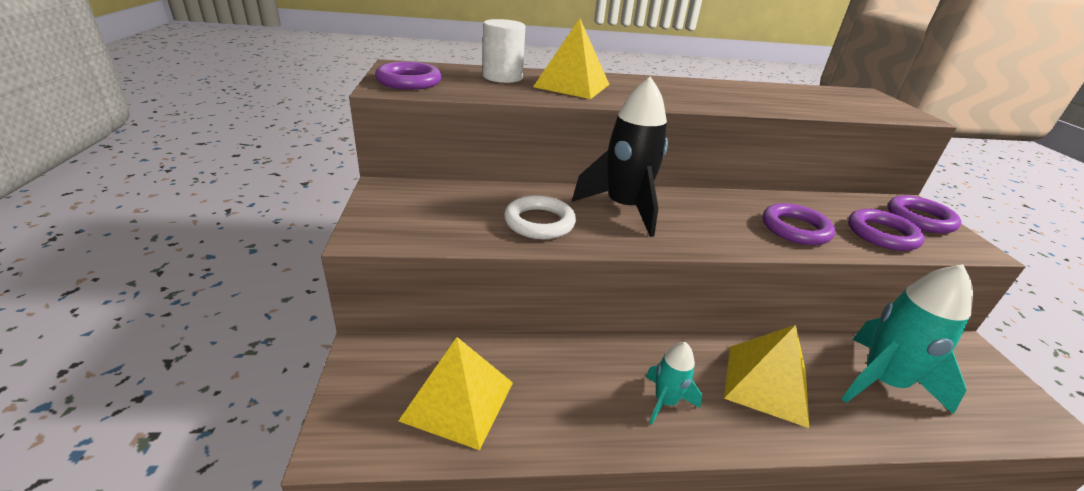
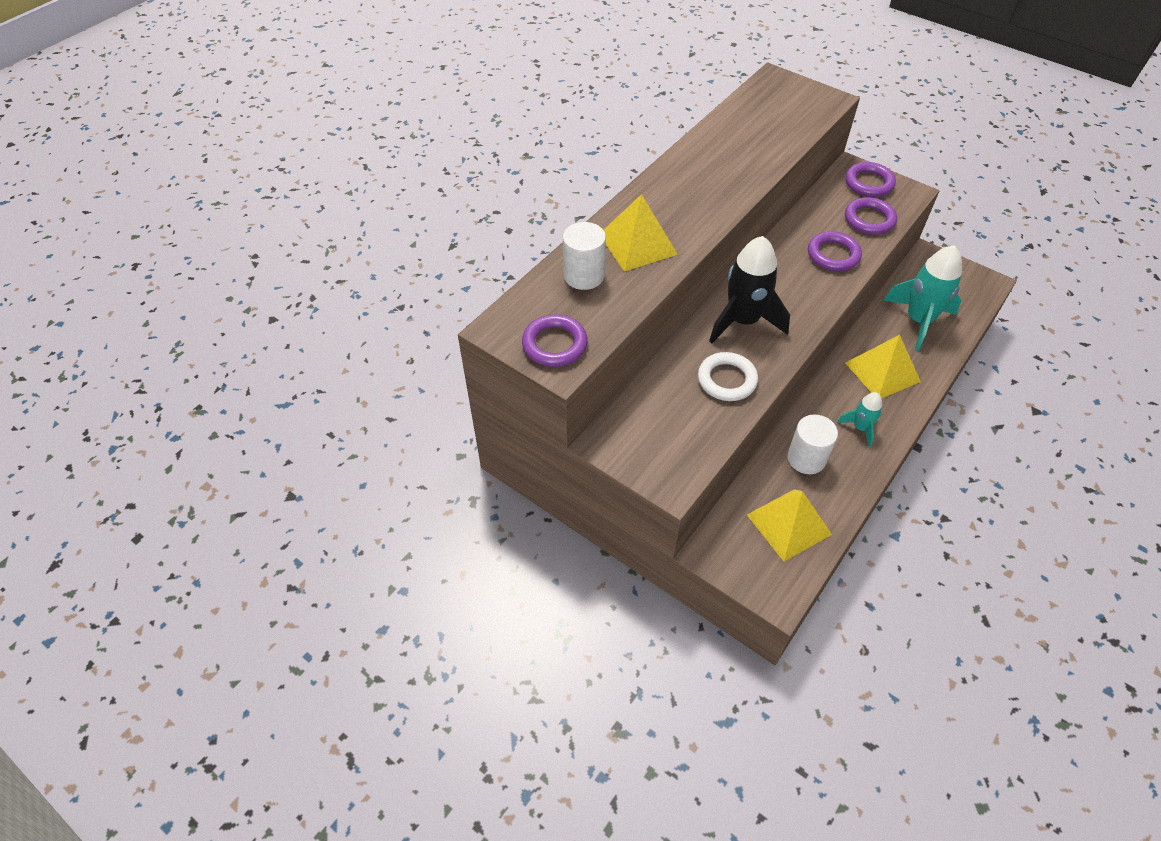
camera: 45 degrees left, 20 degrees up
(566, 374) = (806, 458): none -> white cylinder

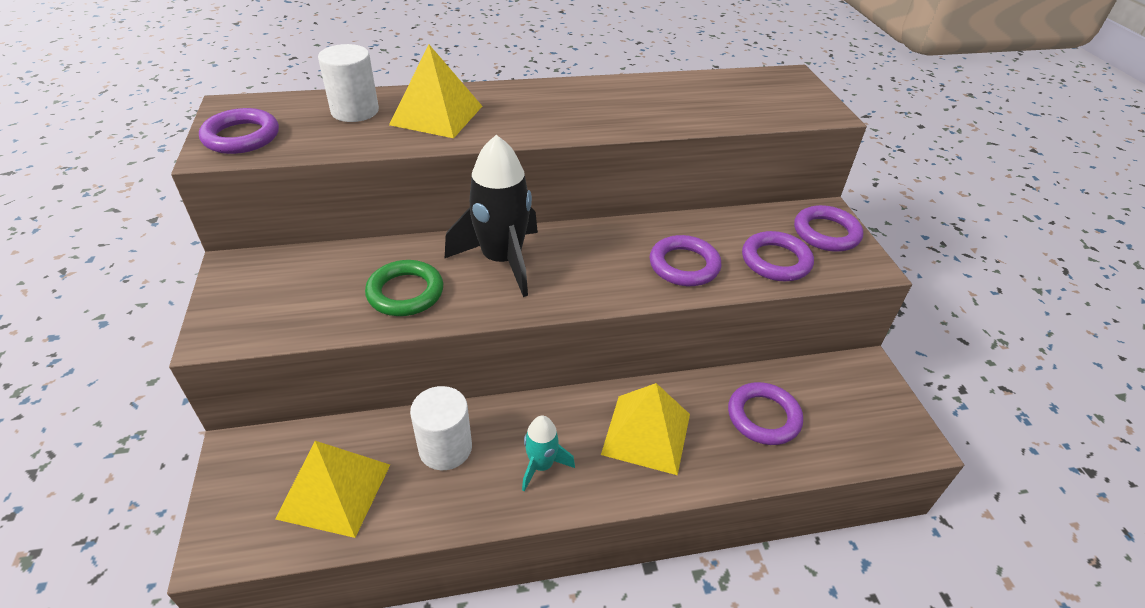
camera: 40 degrees right, 10 degrees down
(727, 380) = (405, 293): white ring -> green ring
(918, 320) = (763, 417): turquoise rocket -> purple ring

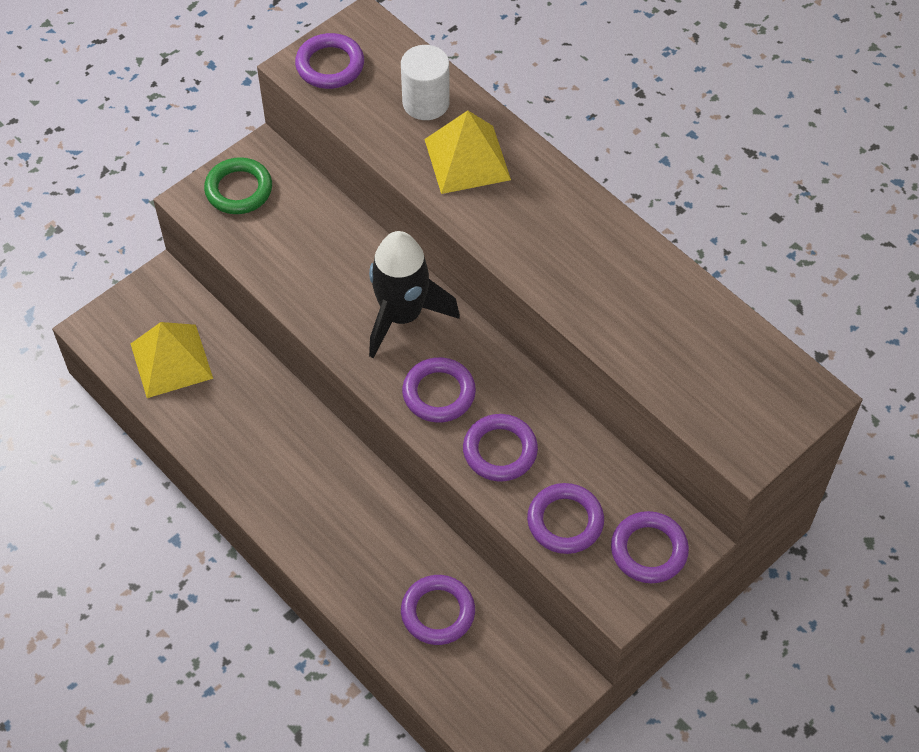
camera: 60 degrees right, 15 degrees up
(405, 293) = (315, 277): green ring -> green ring (239, 190)
(445, 448) = (250, 403): white cylinder -> none
(541, 465) = (277, 474): turquoise rocket -> none
(599, 273) = (439, 393): none -> purple ring
(646, 433) = (357, 531): yellow pyramid -> none

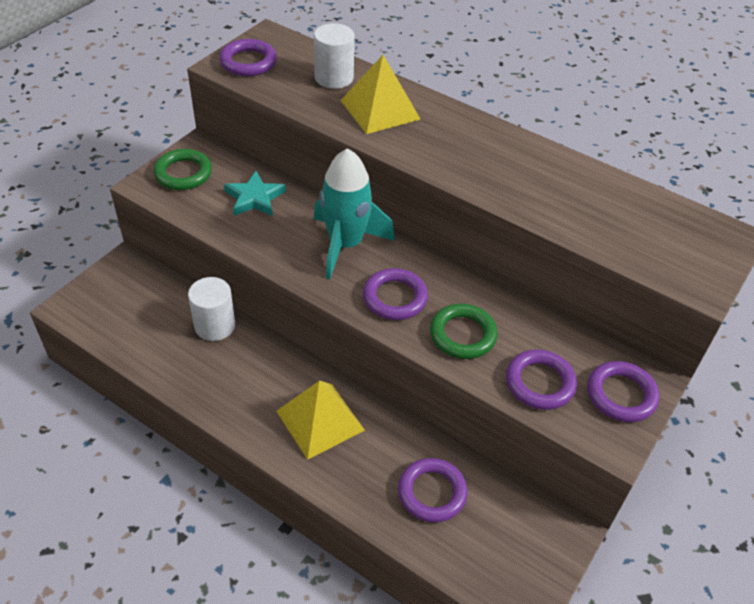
camera: 15 degrees left, 10 degrees down
(171, 361) = (142, 322): yellow pyramid -> yellow pyramid (320, 420)
(250, 377) = (215, 325): none -> white cylinder
(313, 236) = (254, 198): none -> turquoise star
(402, 315) = (345, 244): black rocket -> turquoise rocket
(500, 451) = (462, 335): purple ring -> green ring

